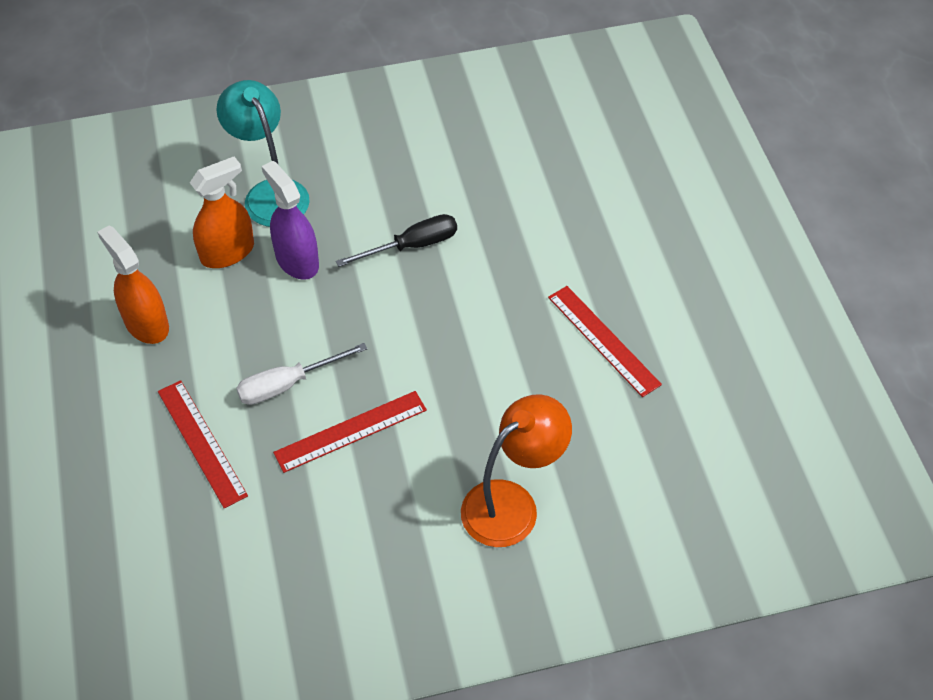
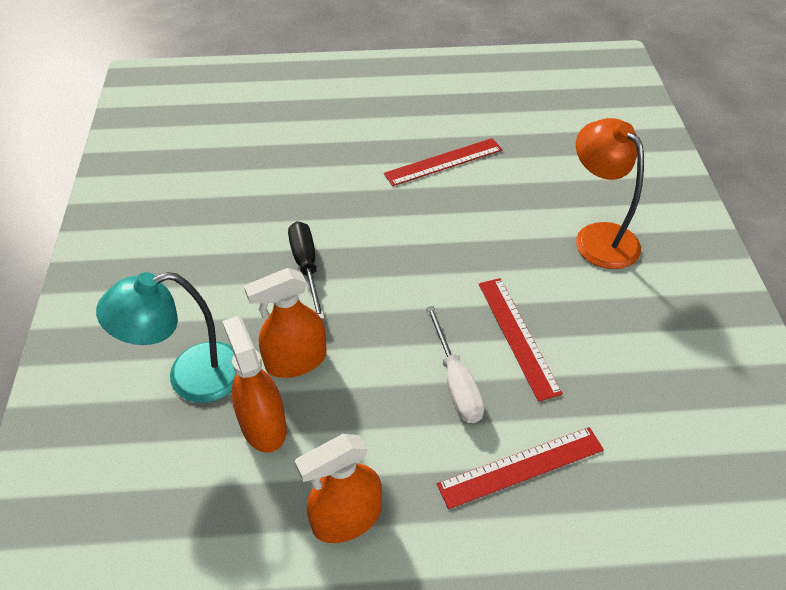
camera: 80 degrees left, 5 degrees down
(297, 260) = (296, 361): purple spray bottle -> orange spray bottle

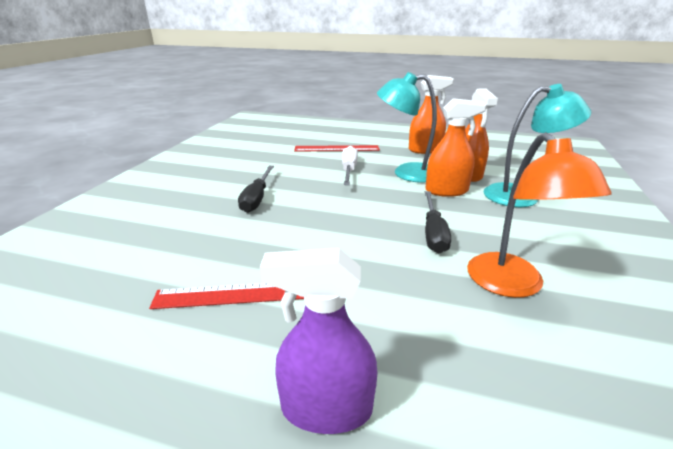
camera: 160 degrees left, 20 degrees down
(348, 120) = (326, 409): none -> purple spray bottle
(363, 400) = (406, 173): none -> turquoise lamp
(518, 336) = (297, 177): red ruler -> none
(529, 273) = (257, 198): none -> black screwdriver
(598, 236) = (180, 206): orange lamp -> orange lamp (512, 285)

